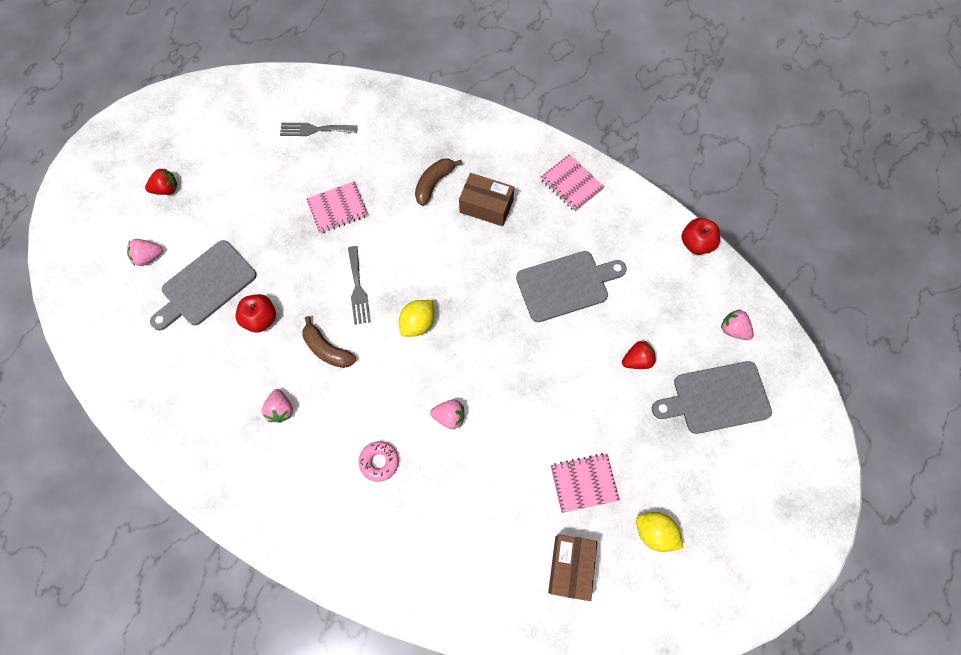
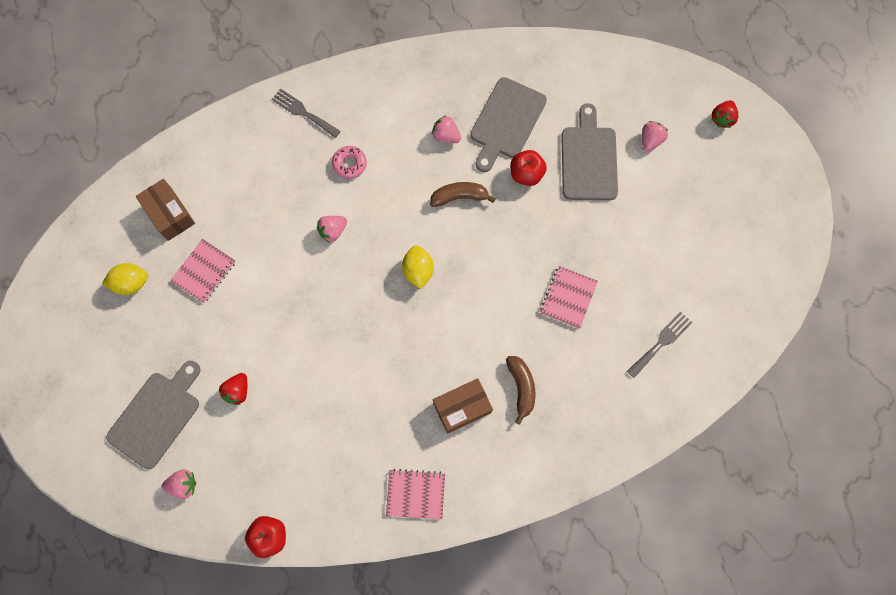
camera: 135 degrees right, 5 degrees up
(166, 189) = (703, 193): red strawberry -> red strawberry (722, 118)
(358, 289) = (485, 255): grey fork -> grey fork (303, 112)
(566, 285) = (340, 401): grey cutting board -> grey cutting board (506, 122)

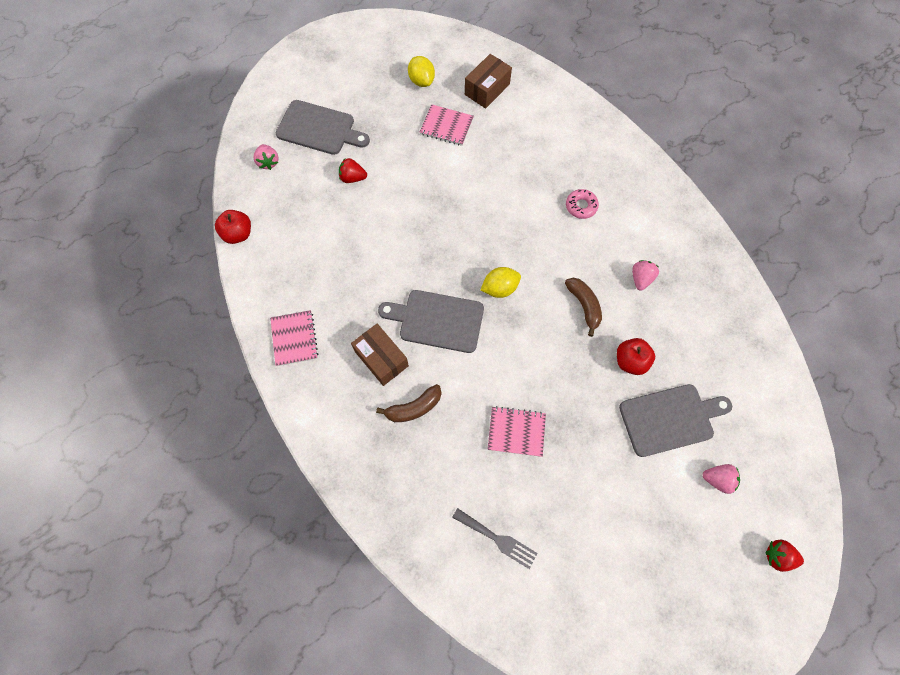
camera: 75 degrees right, 5 degrees down
(303, 112) = (615, 157): grey fork -> none
(333, 231) = (513, 210): pink strawberry -> none
(506, 122) = (677, 329): grey cutting board -> grey cutting board (437, 320)

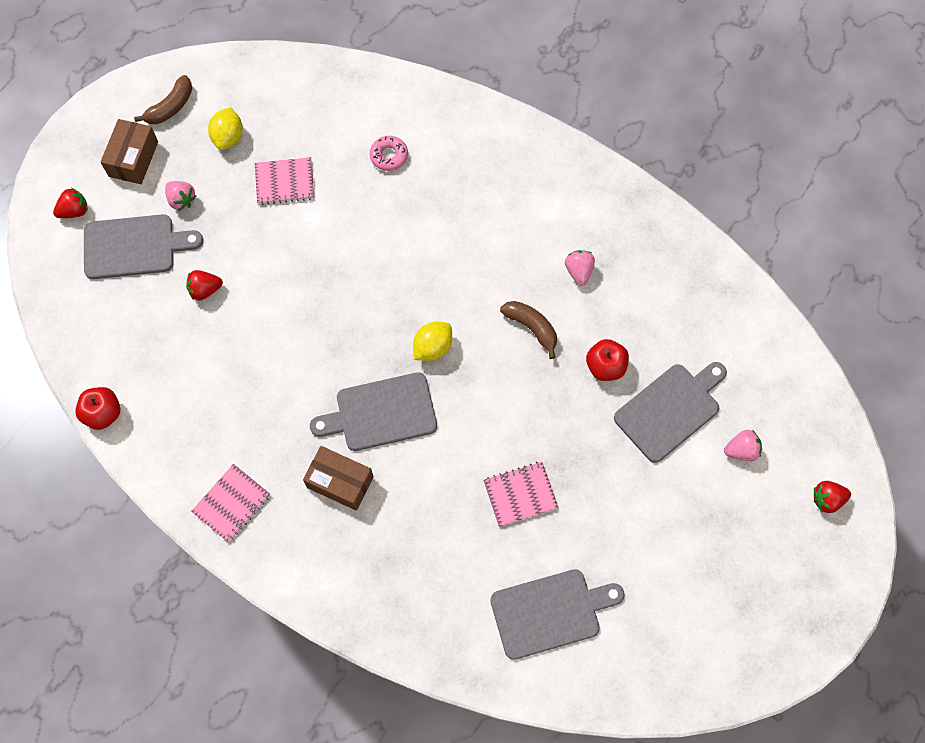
camera: 25 degrees left, 0 degrees up
(268, 162) = (94, 313): pink strawberry -> pink strawberry (181, 200)
(291, 89) = (74, 211): none -> red strawberry
(294, 338) = (231, 503): pink notebook -> pink notebook turned 75 degrees clockwise
(414, 408) = (400, 519): brown banana -> brown banana (170, 107)
(421, 81) = (228, 137): yellow lemon -> yellow lemon turned 60 degrees clockwise
(487, 89) = (311, 117): brown box -> brown box (133, 159)
(497, 539) = (550, 612): grey fork -> grey cutting board
(581, 206) = (480, 215): pink donut -> pink donut (389, 156)

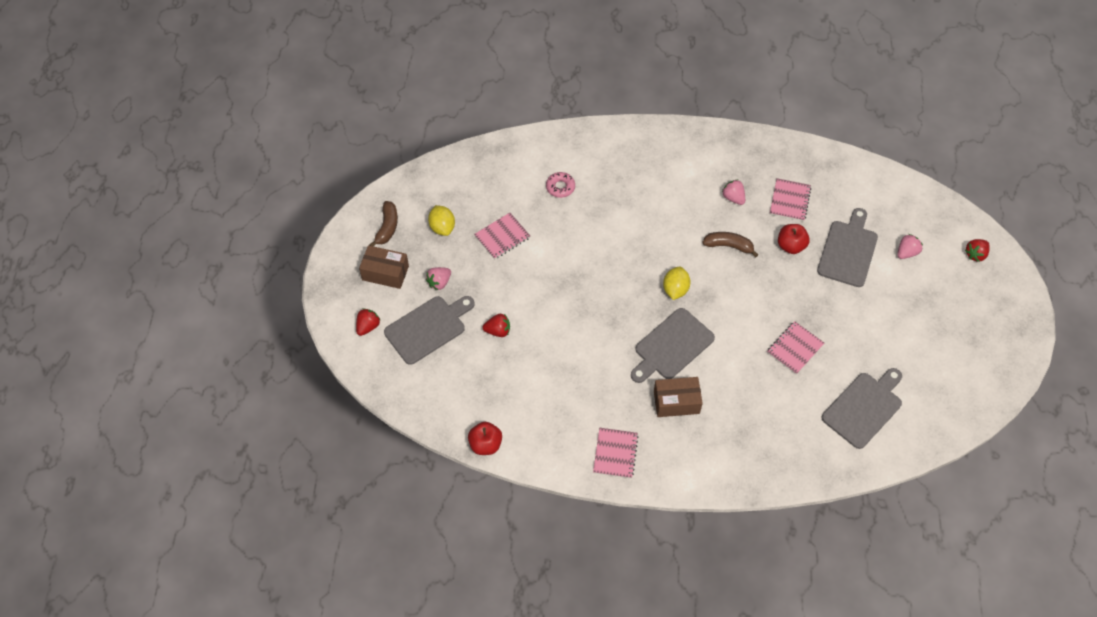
camera: 30 degrees left, 10 degrees down
(133, 159) = (385, 273): brown box -> brown box turned 60 degrees counterclockwise
(181, 200) = (439, 282): pink strawberry -> pink strawberry turned 120 degrees clockwise
(205, 290) = (498, 331): red strawberry -> red strawberry turned 135 degrees counterclockwise
(644, 310) = (789, 201): none -> pink notebook

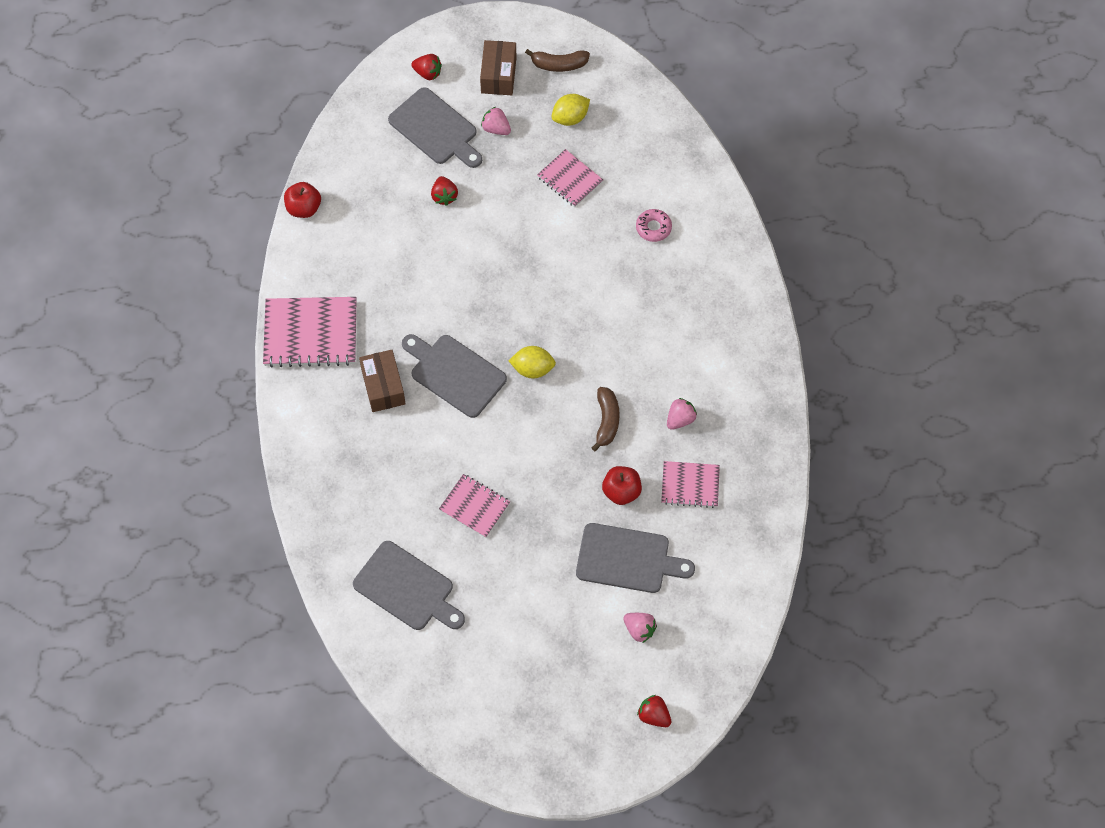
camera: 80 degrees right, 5 degrees up
(615, 453) = (310, 333): pink notebook -> pink notebook, size x1.68

